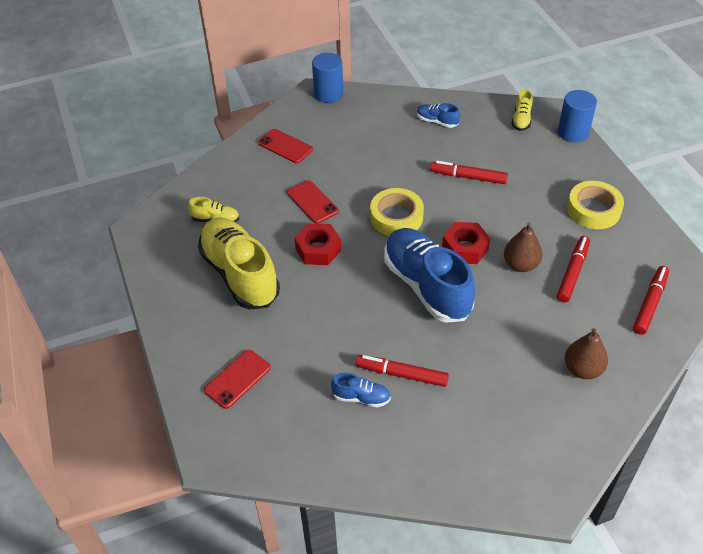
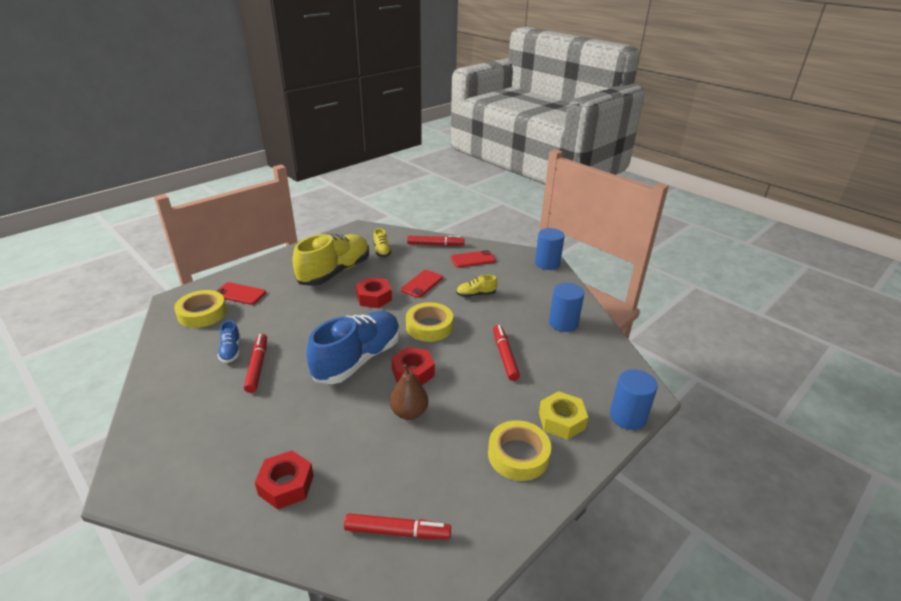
camera: 65 degrees right, 15 degrees down
(264, 423) = (202, 313): none -> yellow tape
(285, 146) = (473, 259): red phone -> red phone turned 60 degrees clockwise
(437, 121) = (563, 323): blue shoe -> blue cylinder
(521, 119) = (613, 374): yellow shoe -> yellow shoe (476, 294)
(564, 171) = (561, 420): none -> yellow nut
(573, 273) = (416, 454): red marker -> red marker (435, 245)
(582, 369) = (286, 485): brown pear -> red nut

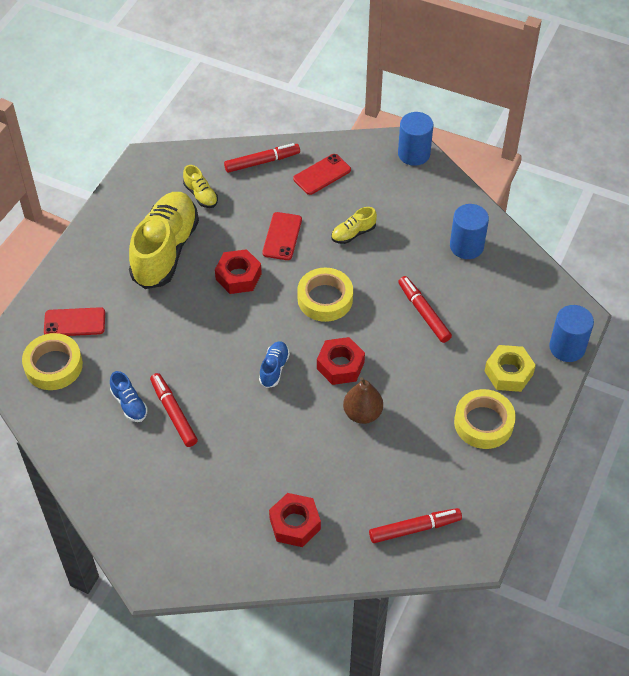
camera: 20 degrees left, 20 degrees up
(358, 359) = (274, 368): blue shoe -> blue shoe, size x0.43

